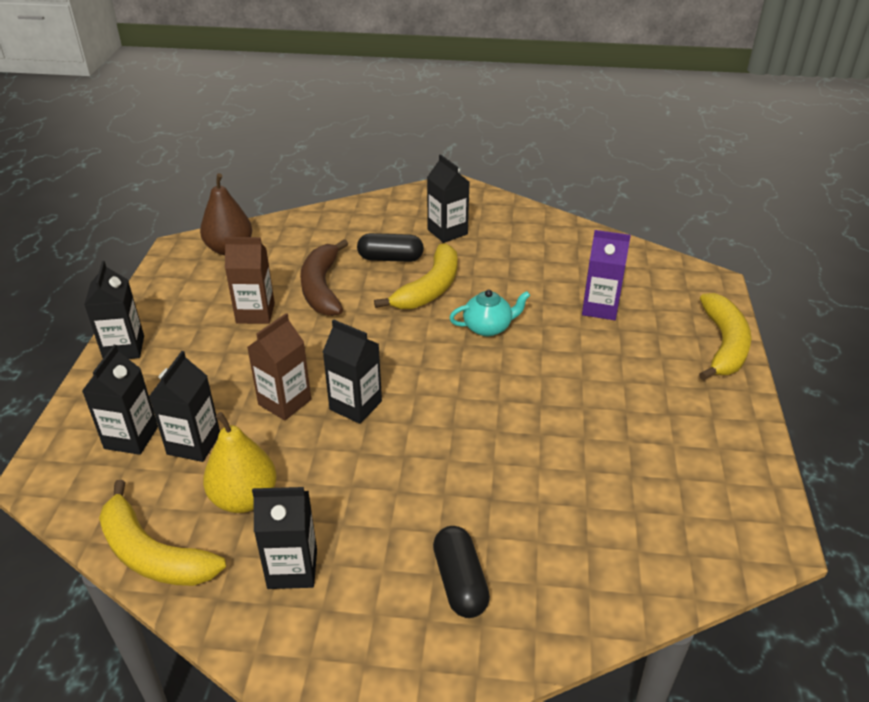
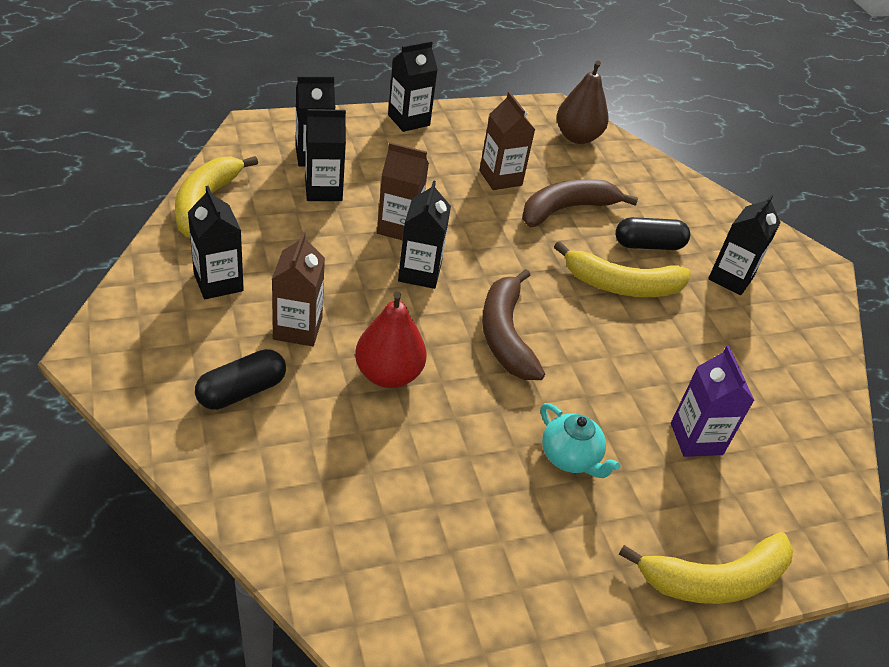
camera: 60 degrees right, 5 degrees up
(244, 498) = (279, 235): yellow pear -> none
(390, 258) = (648, 245): black capsule -> black capsule turned 75 degrees counterclockwise
(391, 516) = (297, 328): none -> brown carton
(458, 373) = (505, 335): none -> brown banana
(476, 464) = (388, 374): none -> red pear
(488, 327) = (592, 344): turquoise teapot -> turquoise teapot (570, 457)

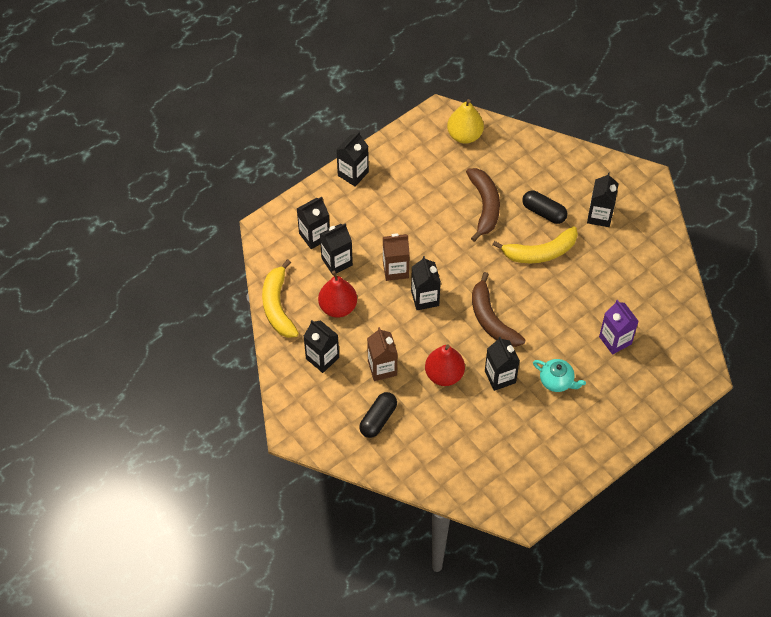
camera: 15 degrees left, 15 degrees up
(287, 235) = (338, 307): none -> red pear
(477, 413) = (500, 377): none -> black carton
(500, 178) = (434, 198): brown carton -> none
(566, 209) = (484, 206): brown banana -> brown banana turned 135 degrees clockwise
(577, 137) = (464, 135): brown pear -> yellow pear
(648, 245) = (543, 212): black capsule -> black capsule turned 60 degrees clockwise
(714, 580) = (648, 416): yellow banana -> none

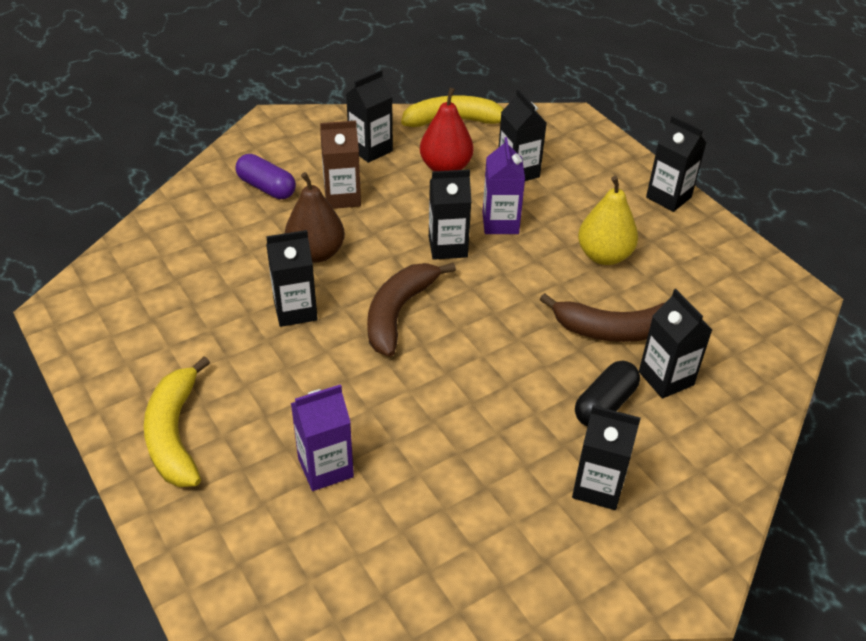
camera: 95 degrees right, 15 degrees down
(314, 236) = (561, 156): black carton -> black carton (666, 378)
(378, 419) = (266, 188): black capsule -> purple capsule
(395, 269) = (500, 223): brown carton -> purple carton
(444, 374) = (316, 253): red pear -> brown pear
(464, 135) = (760, 322): yellow pear -> yellow pear (604, 256)
(491, 319) = (398, 313): brown banana -> brown banana turned 45 degrees counterclockwise
(540, 252) = (521, 389): yellow banana -> yellow banana (175, 434)
(557, 381) = (268, 376): turquoise teapot -> none

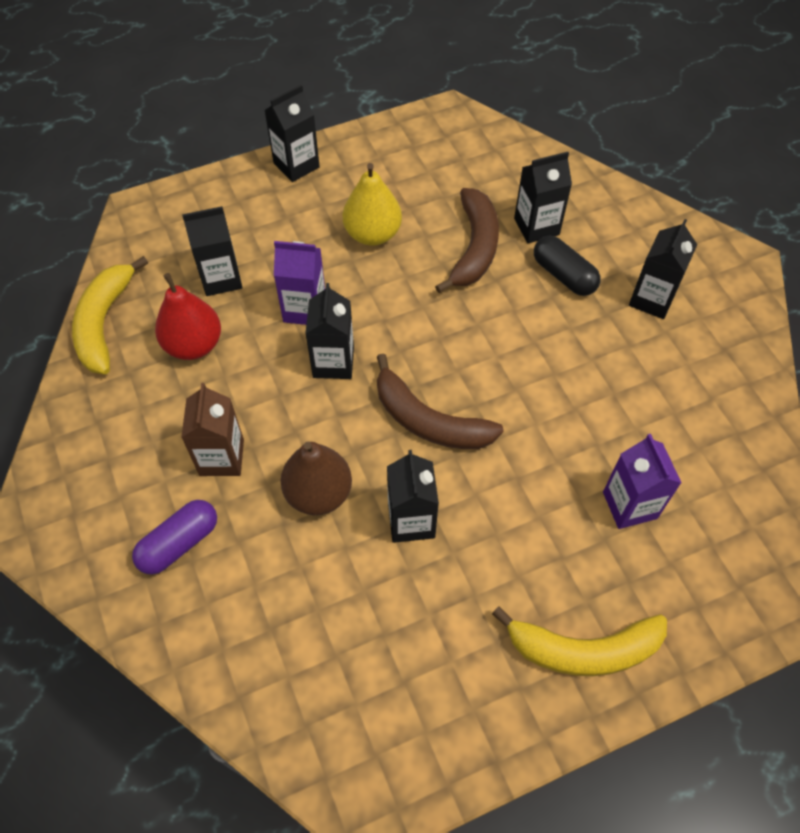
camera: 80 degrees left, 15 degrees up
(370, 150) = (134, 418): black carton -> none

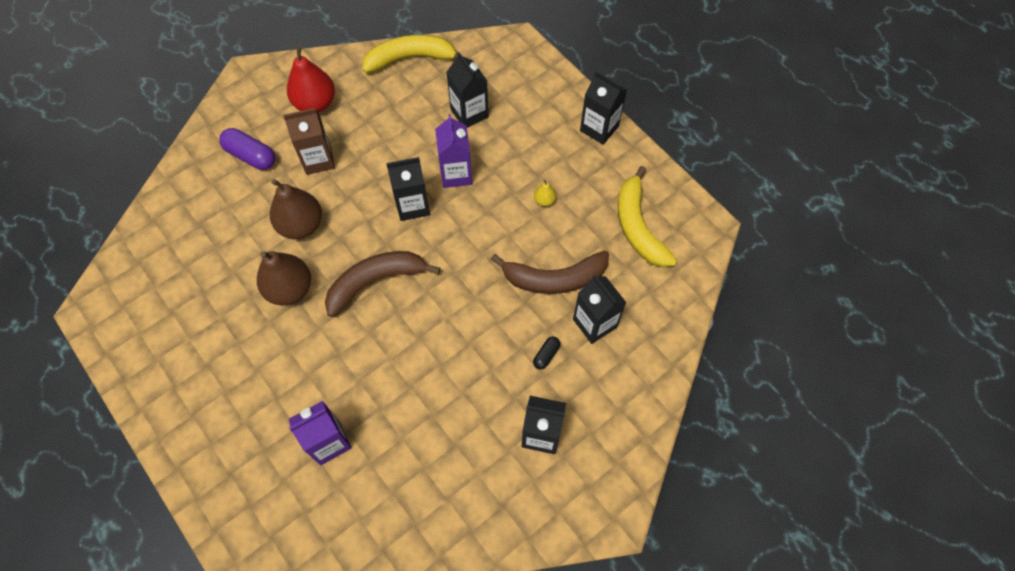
camera: 75 degrees right, 5 degrees up
(194, 345) = (406, 115): red pear -> red pear (315, 103)
(372, 234) = (544, 200): yellow pear -> yellow pear, size x0.45
(411, 520) = (290, 289): black carton -> brown pear
(429, 420) = (375, 282): brown banana -> brown banana turned 45 degrees clockwise
(563, 275) = (546, 355): black capsule -> black capsule, size x0.53
(583, 649) = (206, 425): yellow banana -> yellow banana (638, 227)

